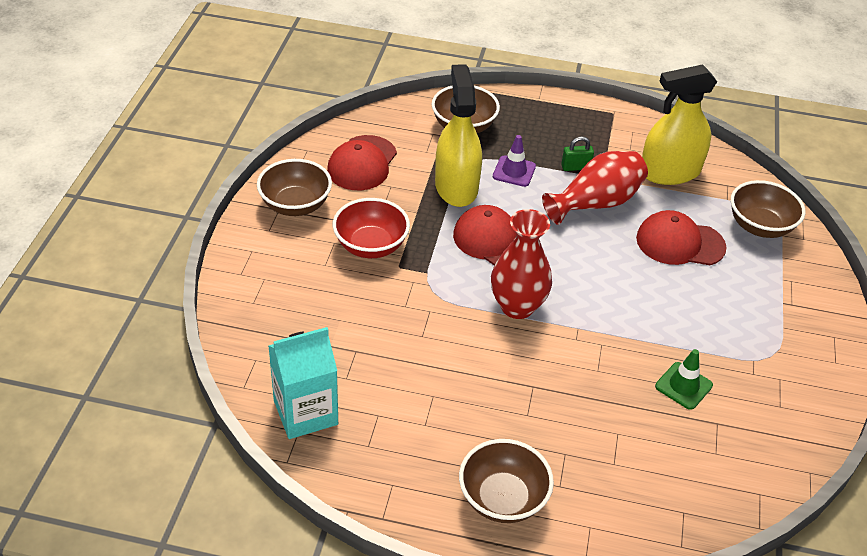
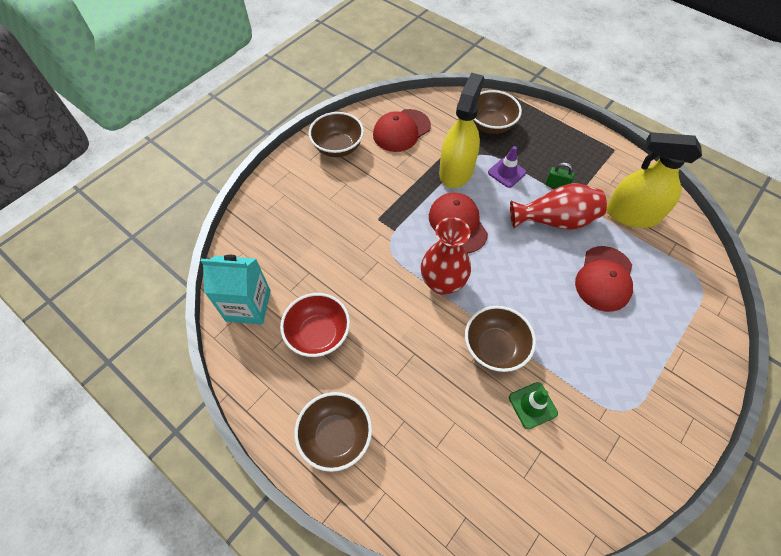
camera: 30 degrees right, 15 degrees up
(371, 246) = (368, 196): red bowl -> red bowl (318, 334)
(680, 243) = (604, 278): red cap -> red cap turned 105 degrees counterclockwise
(760, 226) = (684, 289): brown bowl -> brown bowl (495, 347)

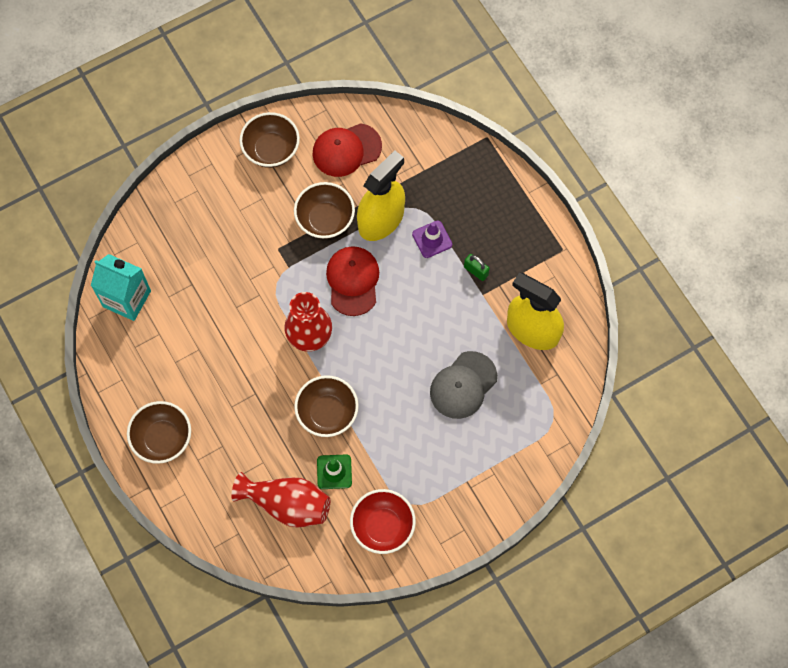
camera: 20 degrees right, 10 degrees up
(318, 334) = (179, 347): red bowl -> red bowl (382, 526)
(490, 125) = (446, 174): brown bowl -> brown bowl (325, 219)
(555, 220) = (451, 310): red vase -> red vase (287, 504)
(604, 278) = (463, 385): red cap -> grey cap

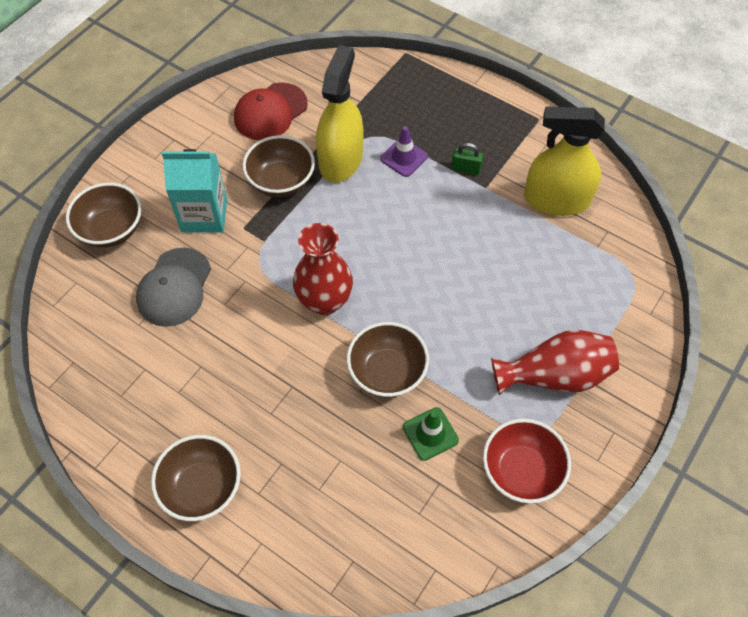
camera: 25 degrees left, 10 degrees down
(127, 298) = (88, 346): turquoise carton -> turquoise carton (204, 215)
(271, 150) = (190, 139): brown bowl -> brown bowl (111, 229)
(287, 504) = (394, 497): red vase -> red vase (554, 375)
(353, 281) = (342, 227): red cap -> none
(463, 385) = (519, 281): grey cap -> grey cap (174, 287)

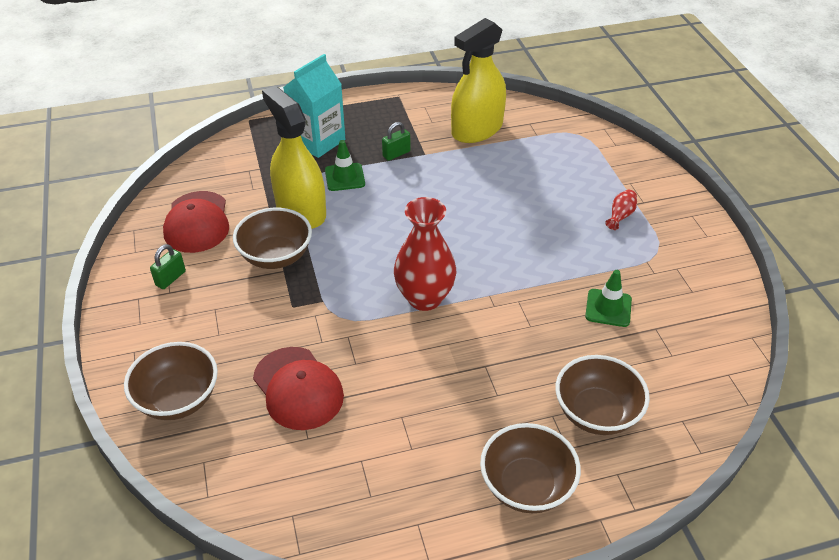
camera: 50 degrees left, 15 degrees down
(174, 287) = (298, 388): grey cap -> red cap
(204, 215) = (247, 324): turquoise carton -> turquoise carton (318, 141)
(206, 141) = (170, 278): none -> green padlock
(387, 372) = (529, 300): brown bowl -> brown bowl (596, 413)
(404, 158) = (344, 177): purple traffic cone -> green traffic cone
(521, 471) = (683, 278): red bowl -> none
(554, 375) = (620, 216): red vase -> red vase, size x0.42

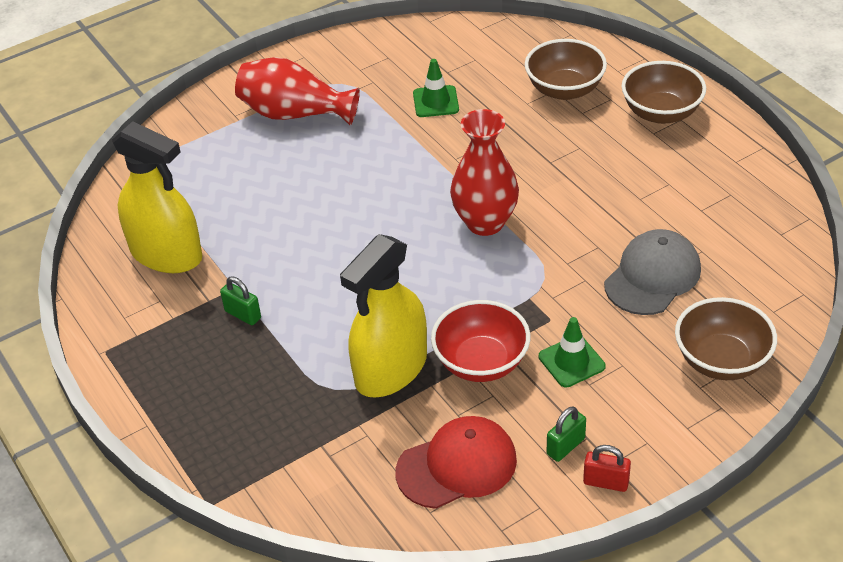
camera: 105 degrees left, 0 degrees up
(126, 289) = (606, 482): none -> red padlock
(170, 278) = (565, 446): green padlock -> green padlock turned 60 degrees counterclockwise
(276, 256) = (481, 362): brown bowl -> red bowl
(298, 388) = (652, 276): red cap -> grey cap
(318, 141) = (239, 403): turquoise carton -> none
(344, 177) = (309, 349): green traffic cone -> green traffic cone (571, 361)
(620, 216) = (294, 114): red vase -> red vase, size x2.36

